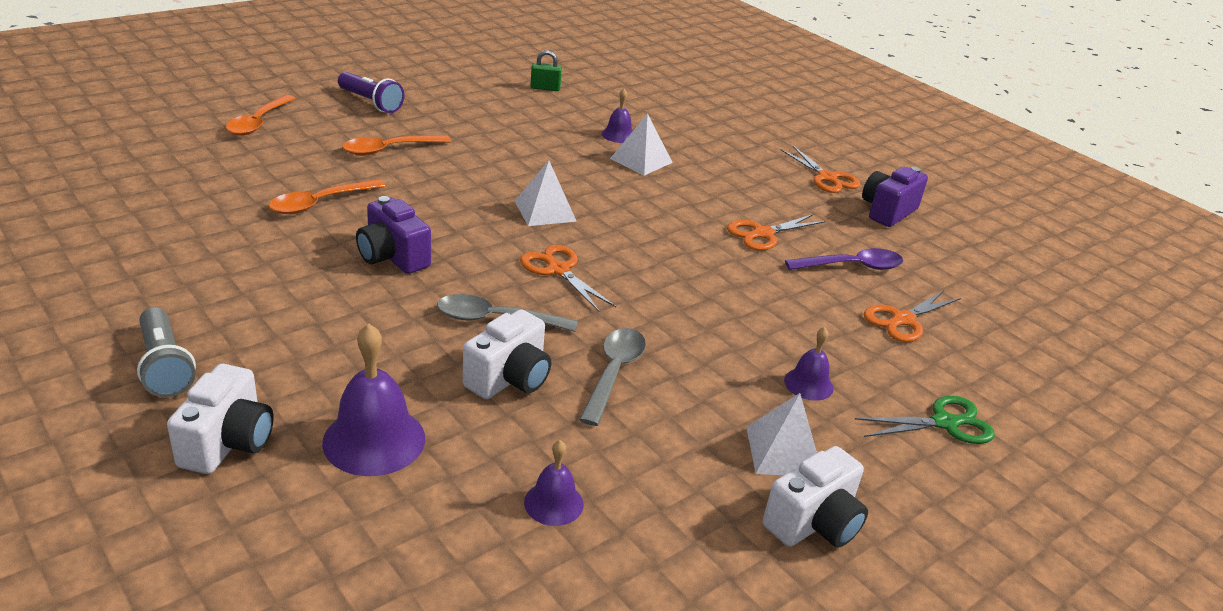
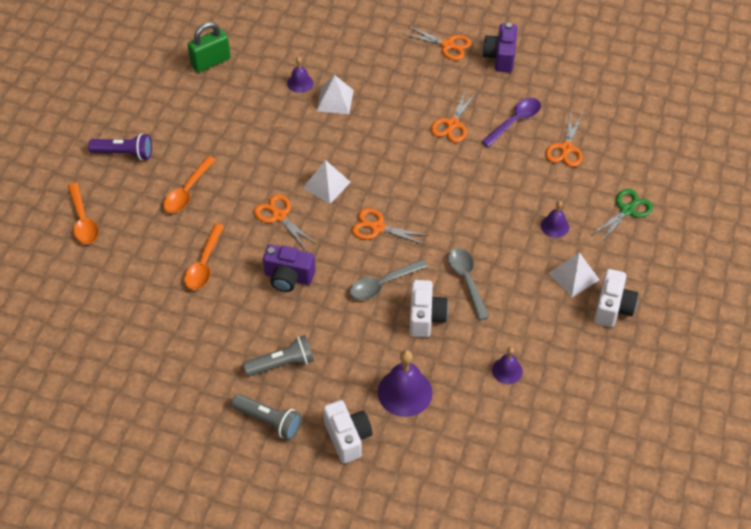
camera: 30 degrees left, 20 degrees up
(268, 323) = (282, 363): none -> grey flashlight
(456, 208) = (279, 216): none -> orange scissors
(545, 88) = (210, 62): green padlock -> green padlock, size x1.66

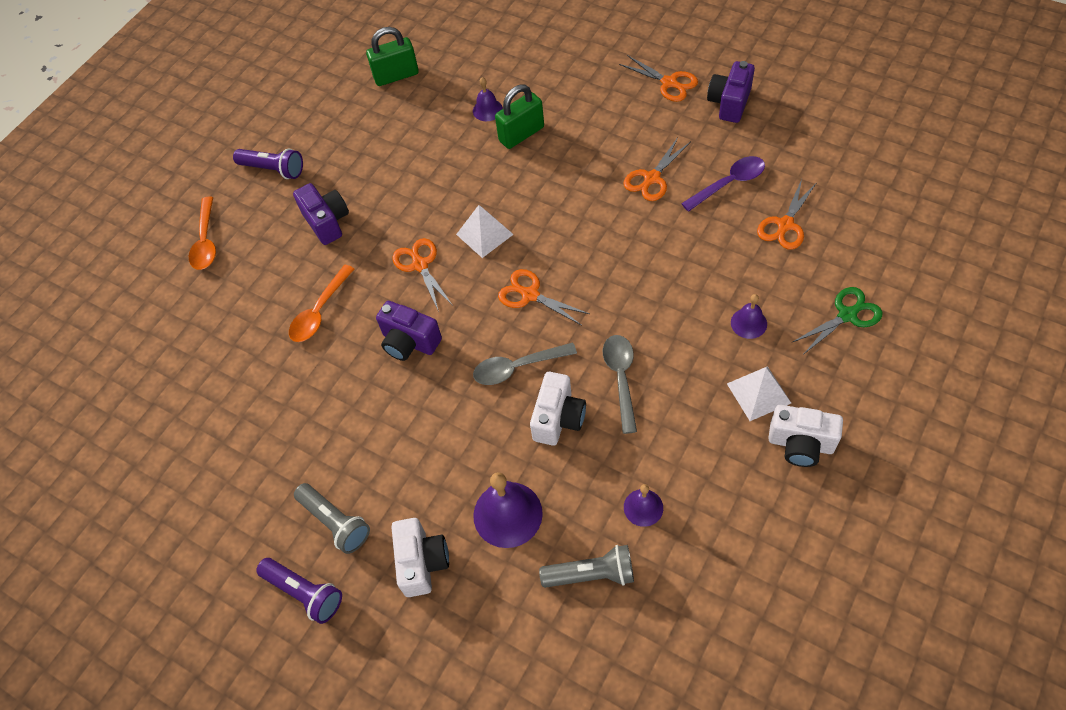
camera: 20 degrees right, 5 degrees up
(187, 191) = (327, 222): orange spoon -> purple camera
(260, 475) = (304, 593): none -> purple flashlight
(282, 363) = (372, 450): grey flashlight -> grey flashlight (591, 574)
(335, 100) = (521, 134): white pyramid -> green padlock
(612, 308) = (800, 444): white camera -> white camera turned 75 degrees clockwise

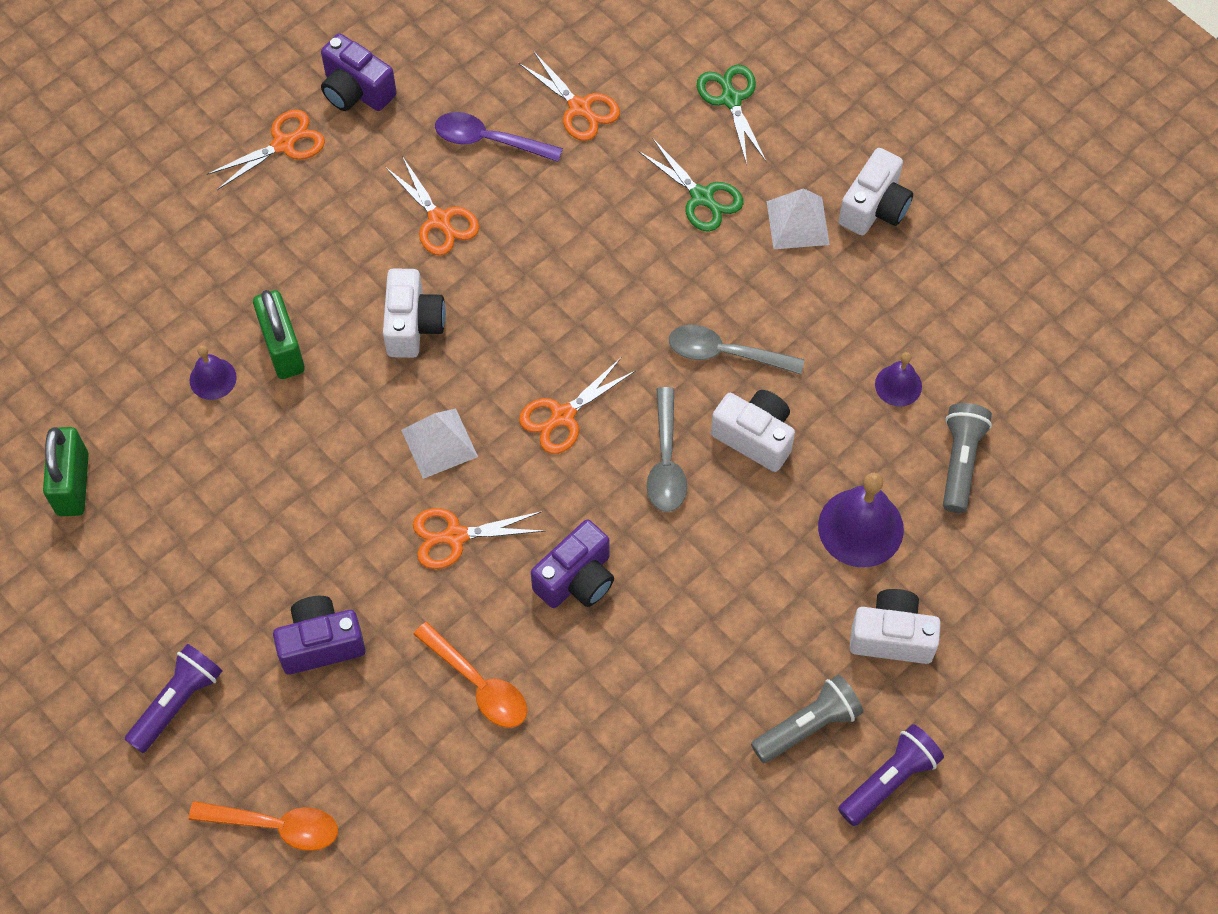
camera: 80 degrees left, 5 degrees up
(566, 191) = (413, 325): none -> white camera
(729, 183) = (488, 140): purple spoon -> purple spoon turned 60 degrees counterclockwise
(748, 323) = (702, 197): purple bell -> green scissors

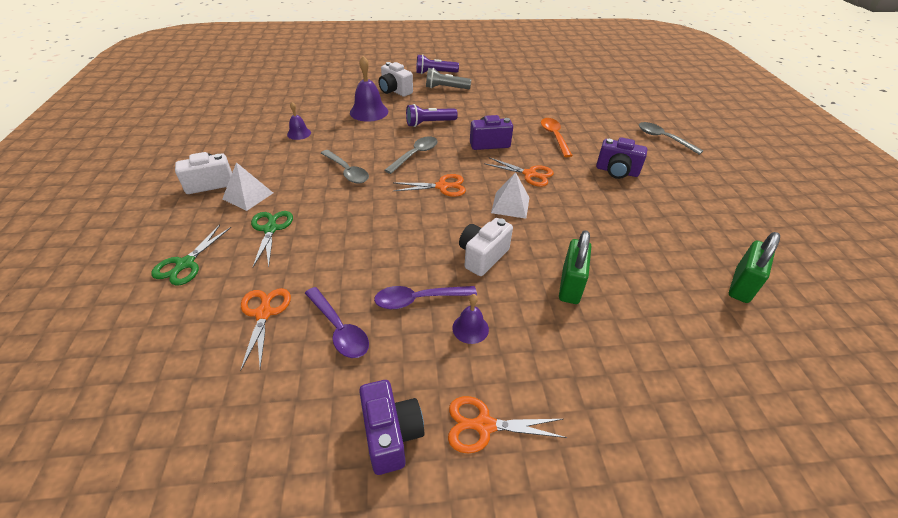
camera: 145 degrees left, 20 degrees down
(177, 702) = (697, 182): purple flashlight -> purple flashlight (429, 123)
(213, 378) = (625, 293): purple bell -> purple bell (470, 328)
(276, 826) = (663, 138): orange spoon -> grey spoon
(439, 220) = (418, 300): orange scissors -> purple spoon
(755, 437) = (372, 145): white camera -> none
(960, 462) = (312, 110): grey flashlight -> none

